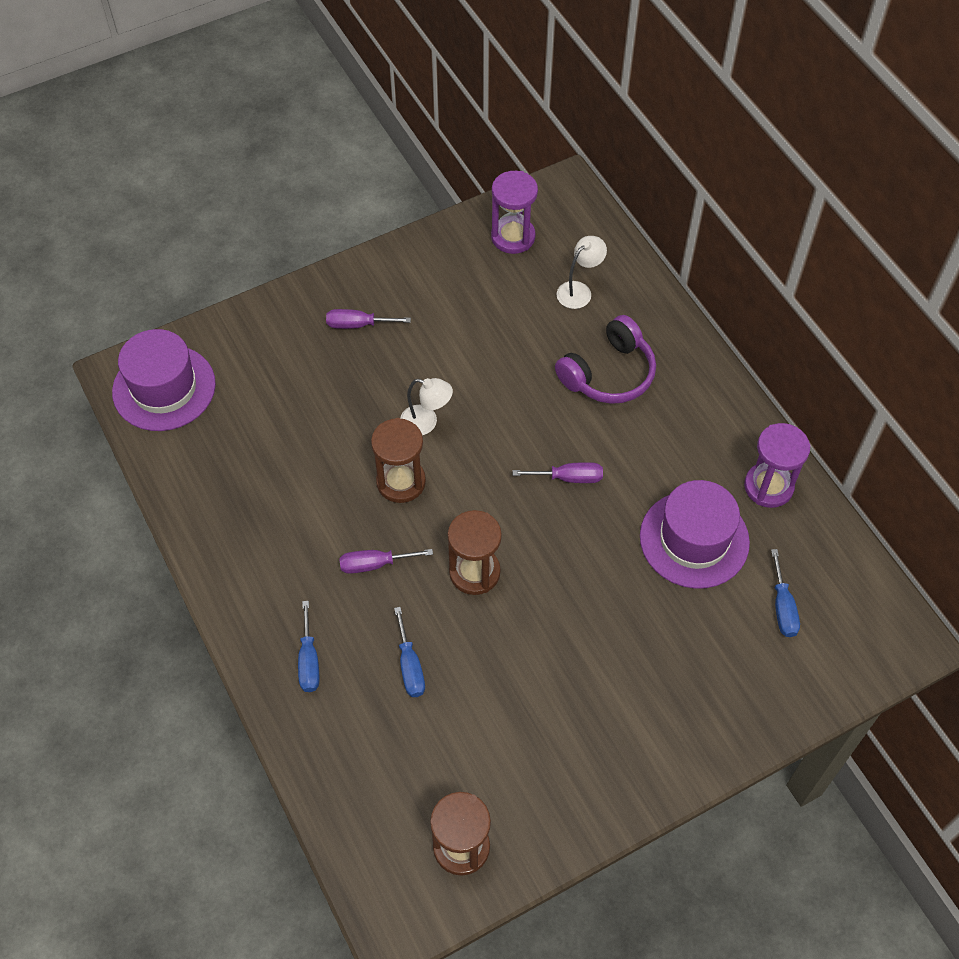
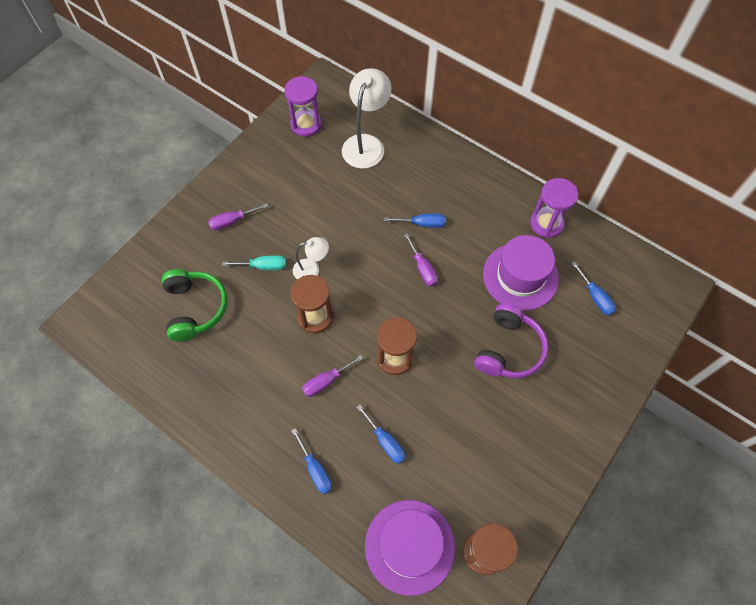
camera: 25 degrees left, 5 degrees up
(164, 388) = (116, 319): purple hat -> purple hat (409, 546)
(262, 412) = (195, 308): none -> green headphones
(368, 395) = (263, 266): none -> turquoise screwdriver
(569, 478) = (423, 268): purple screwdriver -> purple screwdriver turned 90 degrees clockwise
(579, 290) = (366, 144): white lamp -> white lamp, size x1.76
(599, 421) = (423, 224): none -> blue screwdriver
(608, 374) = (412, 190): purple headphones -> purple headphones (509, 349)

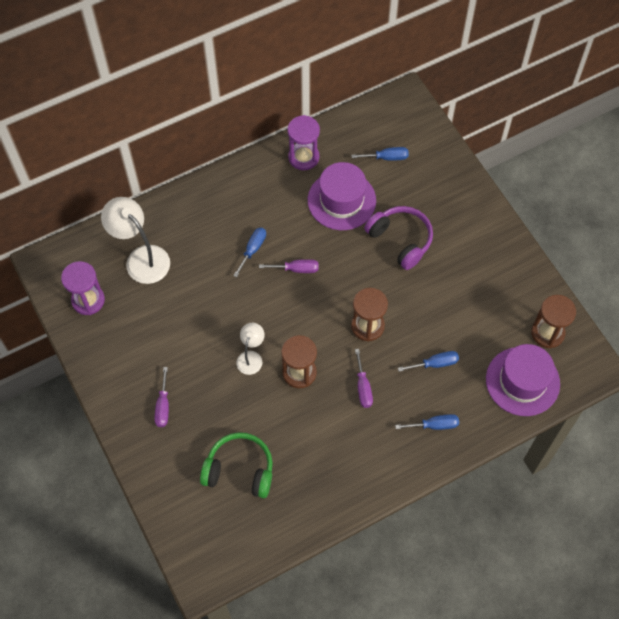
camera: 65 degrees left, 0 degrees up
(263, 266) = (226, 396): turquoise screwdriver -> none

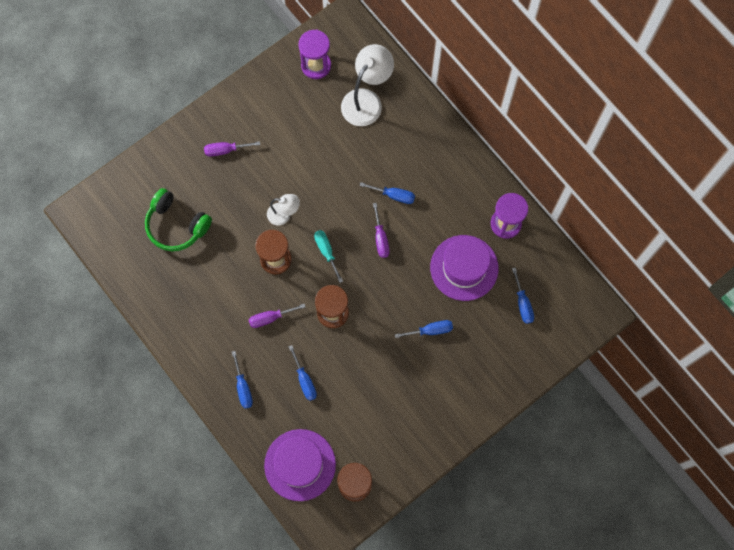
camera: 80 degrees right, 10 degrees up
(239, 470) = (176, 225): green headphones -> green headphones turned 120 degrees clockwise
(300, 322) = (326, 251): none -> turquoise screwdriver
(400, 240) = (431, 330): purple headphones -> blue screwdriver

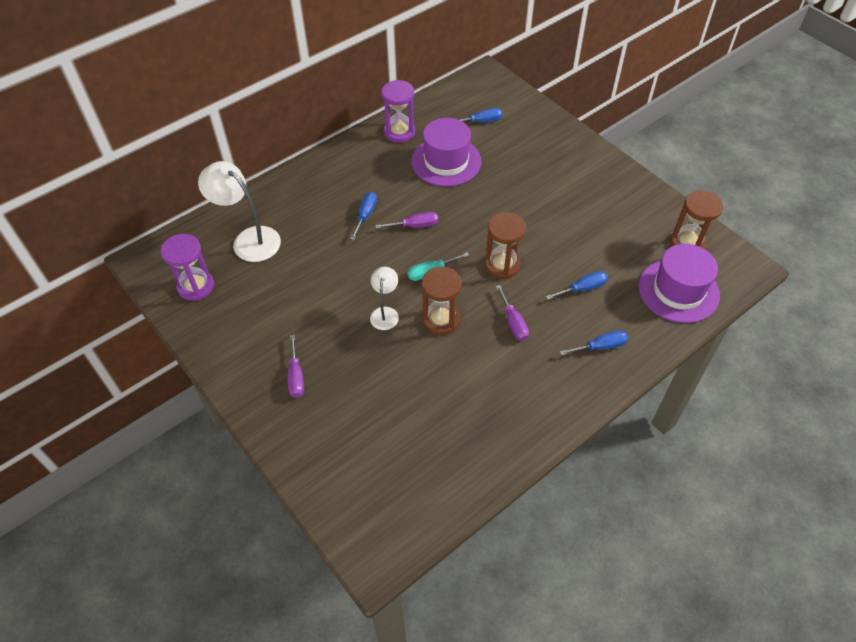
camera: 90 degrees left, 20 degrees down
(176, 225) = (396, 428): green headphones -> none
(431, 330) = (514, 186): blue screwdriver -> none

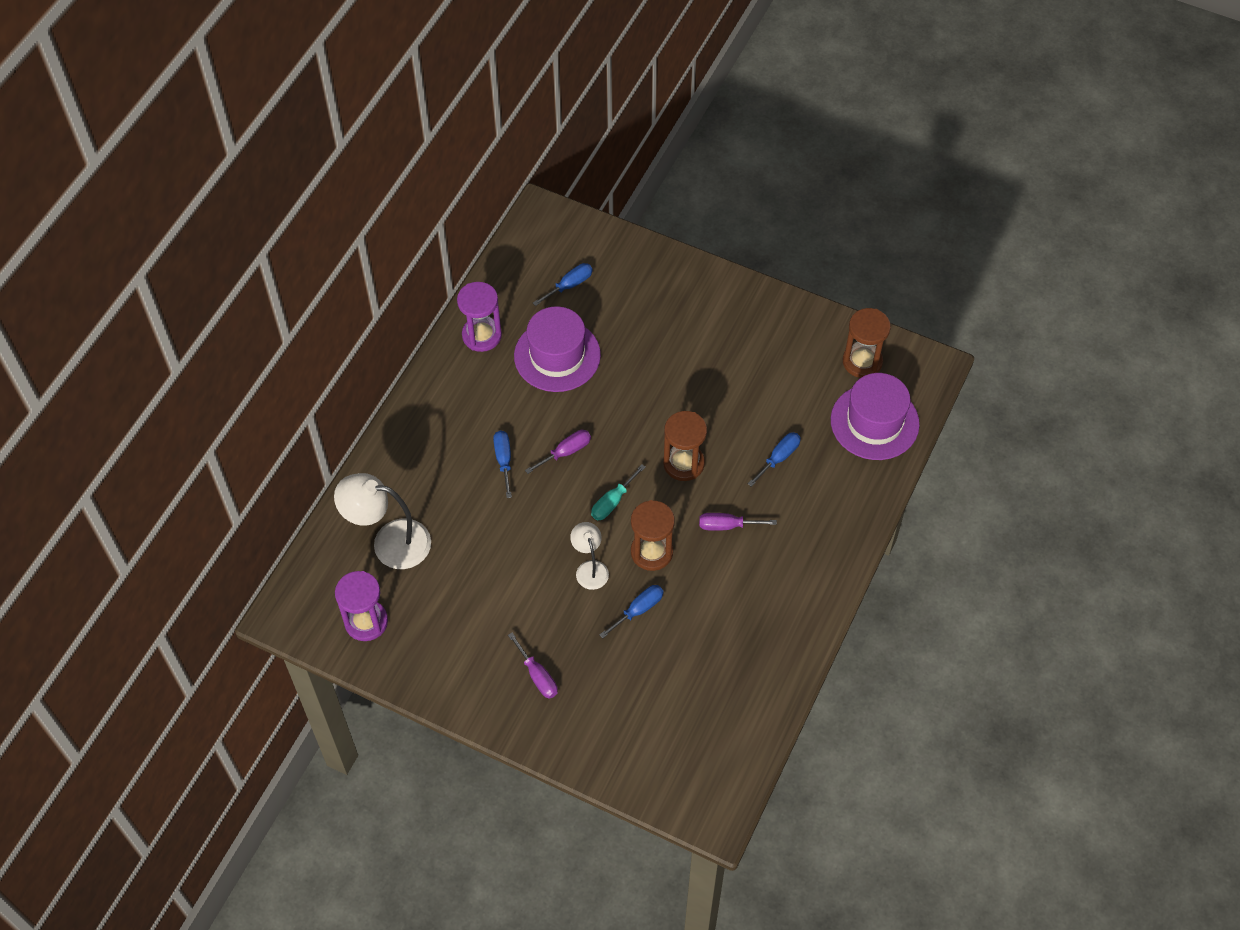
camera: 25 degrees left, 5 degrees up
(513, 323) = (727, 525): purple screwdriver -> purple screwdriver turned 135 degrees clockwise
(600, 347) = (825, 517): blue screwdriver -> blue screwdriver (638, 610)

